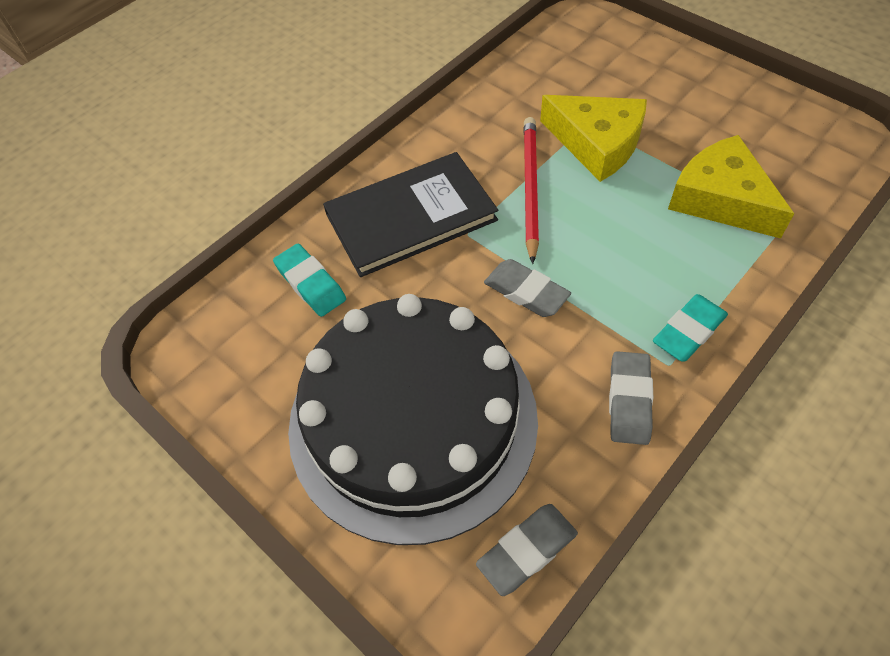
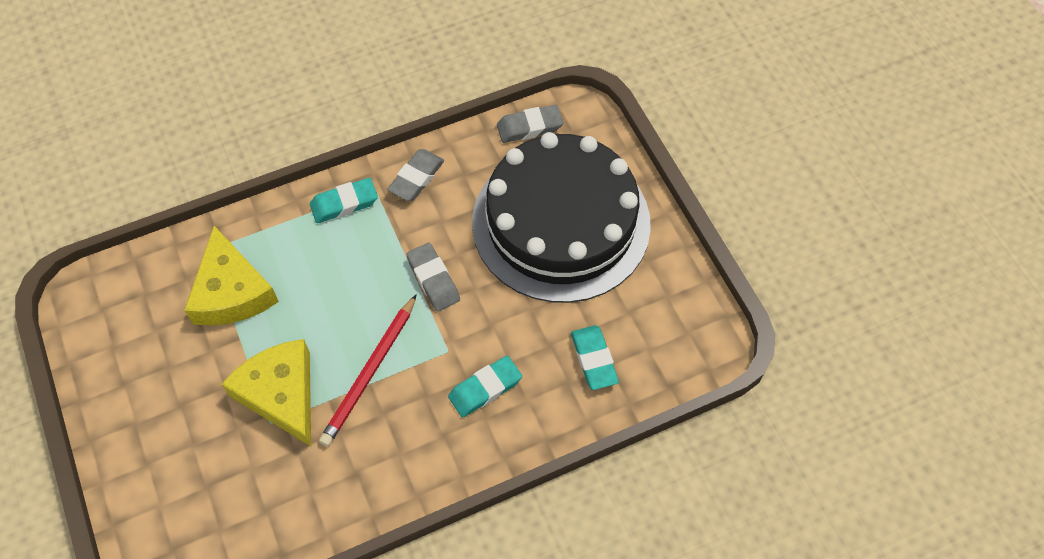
camera: 160 degrees left, 5 degrees up
(411, 217) = (485, 388): black book -> turquoise eraser

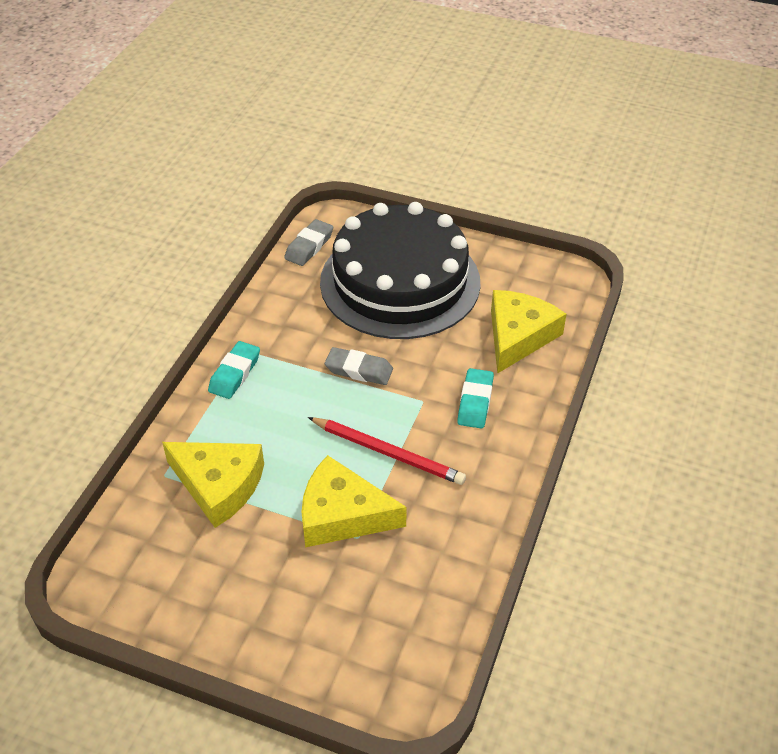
camera: 45 degrees left, 15 degrees down
(370, 373) = (388, 453): red pencil -> red pencil turned 45 degrees counterclockwise
(416, 178) = (268, 324): grey eraser -> none
(594, 359) = (518, 336): turquoise eraser -> yellow cheese

